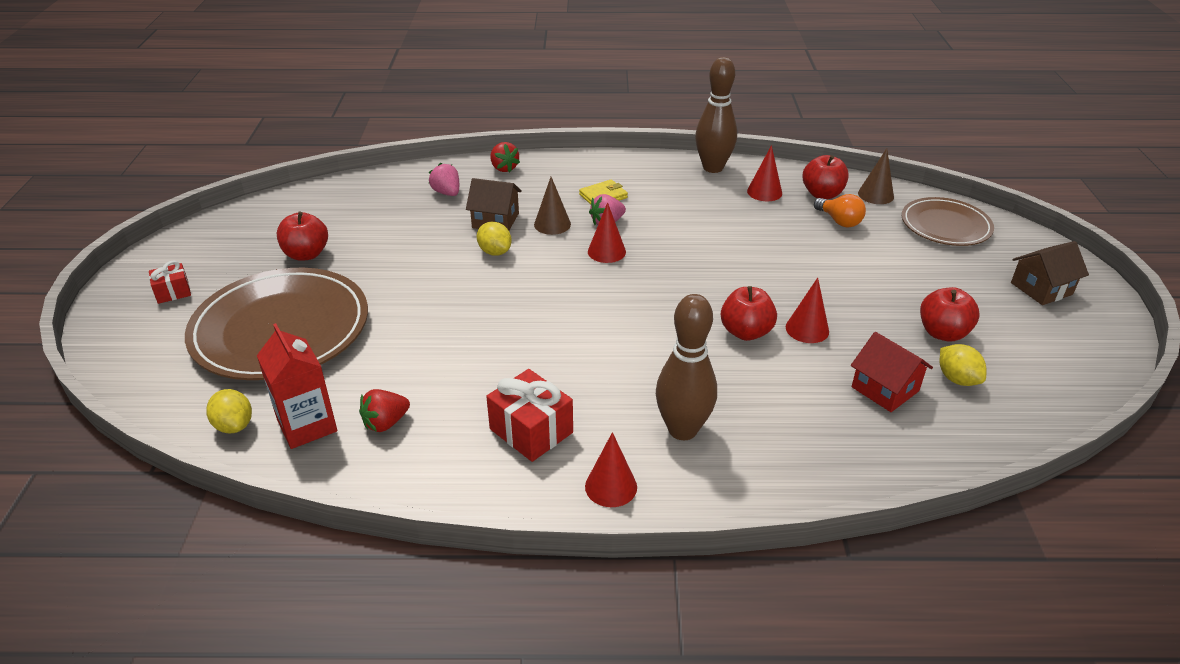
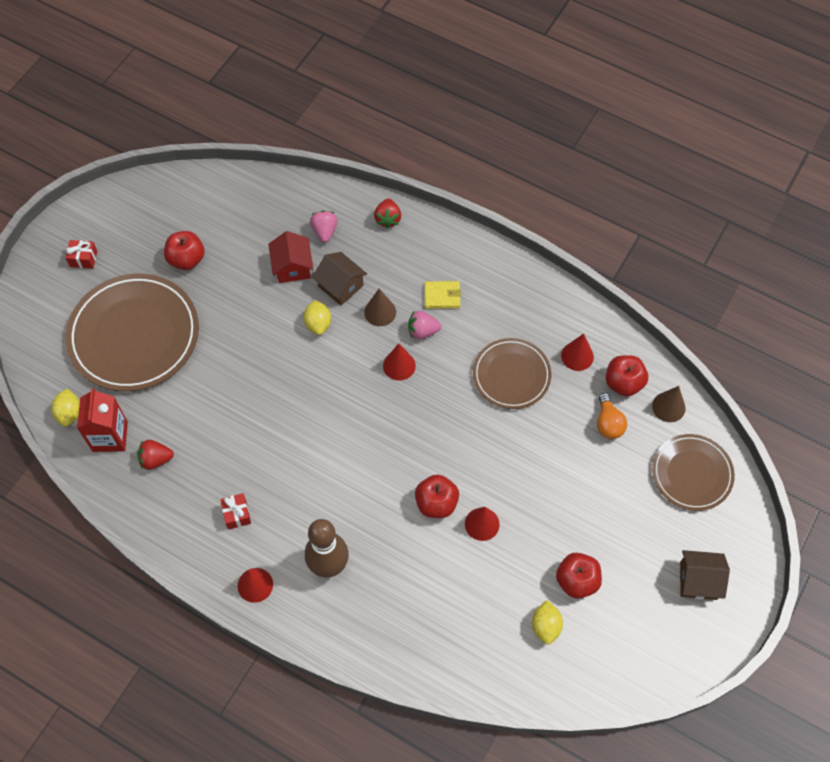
camera: 30 degrees right, 25 degrees up
(531, 431) = (237, 514): red gift -> red gift, size x0.59
(713, 168) = (559, 302): brown bowling pin -> none
(720, 222) = (511, 375): none -> brown plate
(885, 389) = (487, 606): red house -> red house (292, 267)

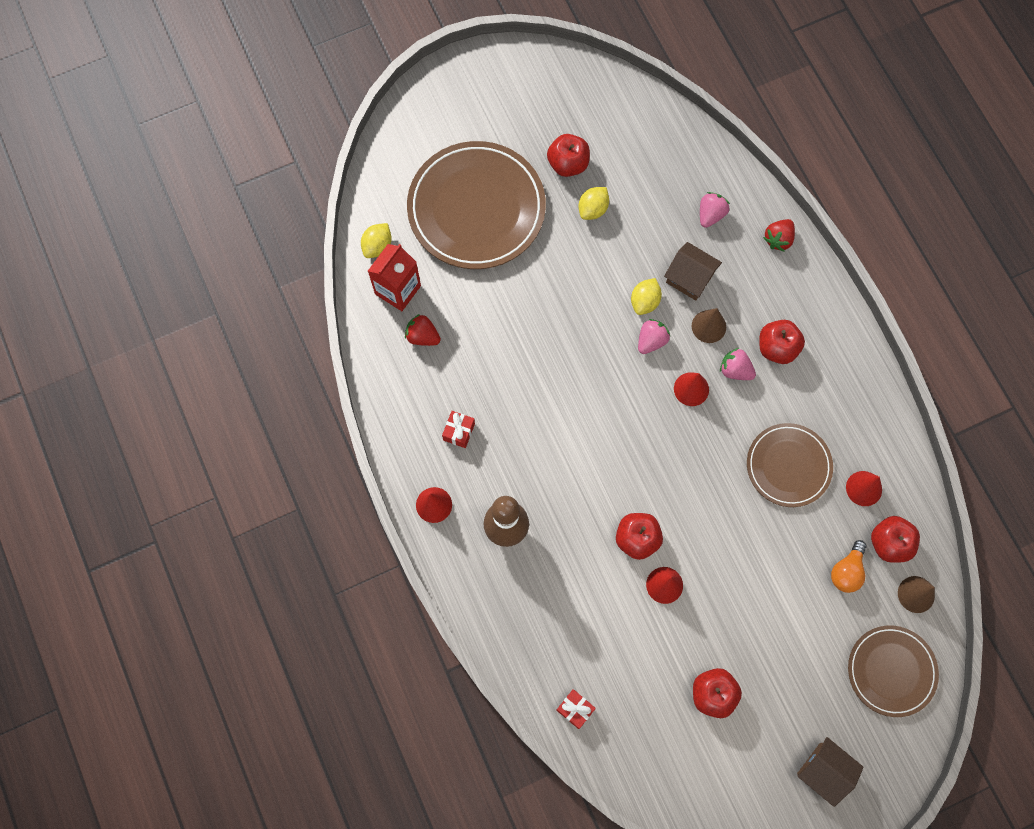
camera: 35 degrees right, 10 degrees up
(83, 259) = (478, 106): red gift -> red gift (575, 709)
(292, 267) = (658, 231): red house -> none
(340, 286) = (689, 278): brown house -> brown house turned 45 degrees counterclockwise
(343, 349) = (651, 341): none -> pink strawberry
(442, 296) = (777, 348): yellow wallet -> red apple
(545, 626) = (656, 714): yellow lemon -> yellow lemon (593, 209)

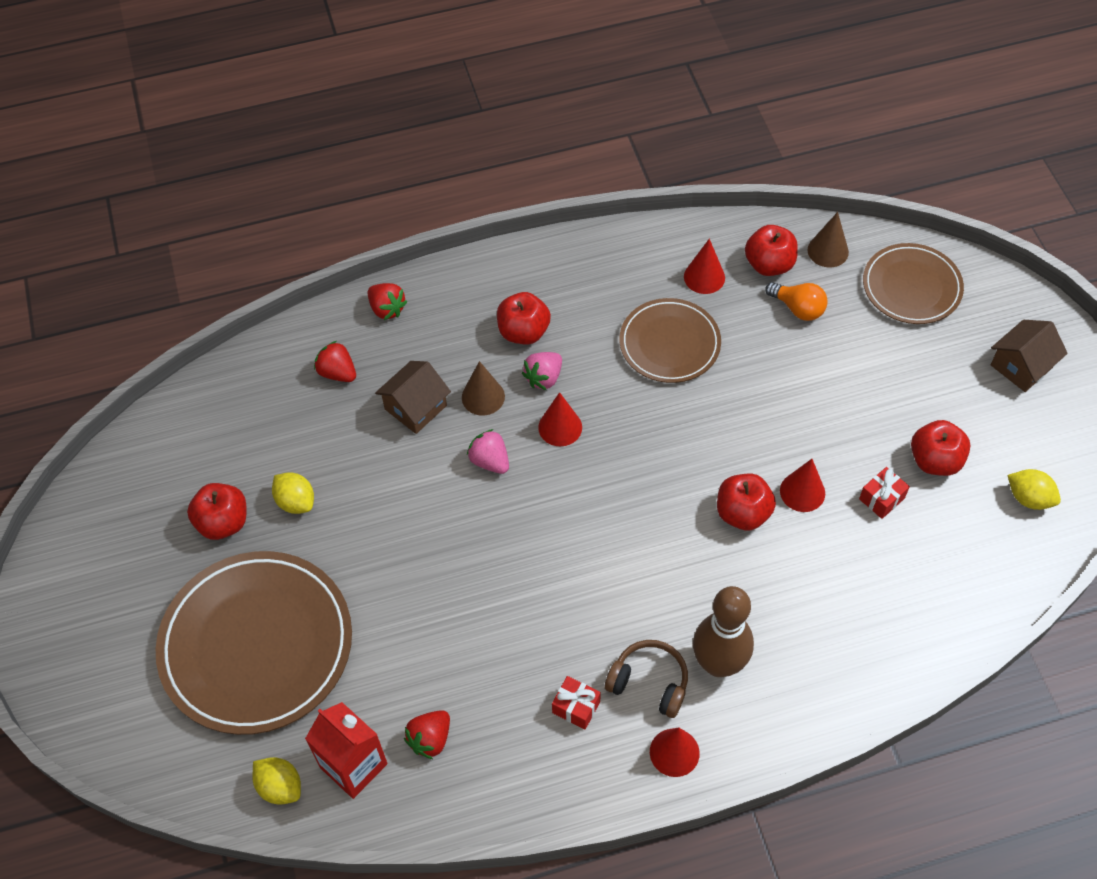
camera: 80 degrees left, 15 degrees down
(484, 481) = (649, 683): none -> brown headphones
(575, 709) = (952, 612): red gift -> red gift (881, 498)
(644, 301) = (436, 461): yellow lemon -> yellow lemon (1029, 498)
(710, 214) = (337, 373): pink strawberry -> red strawberry

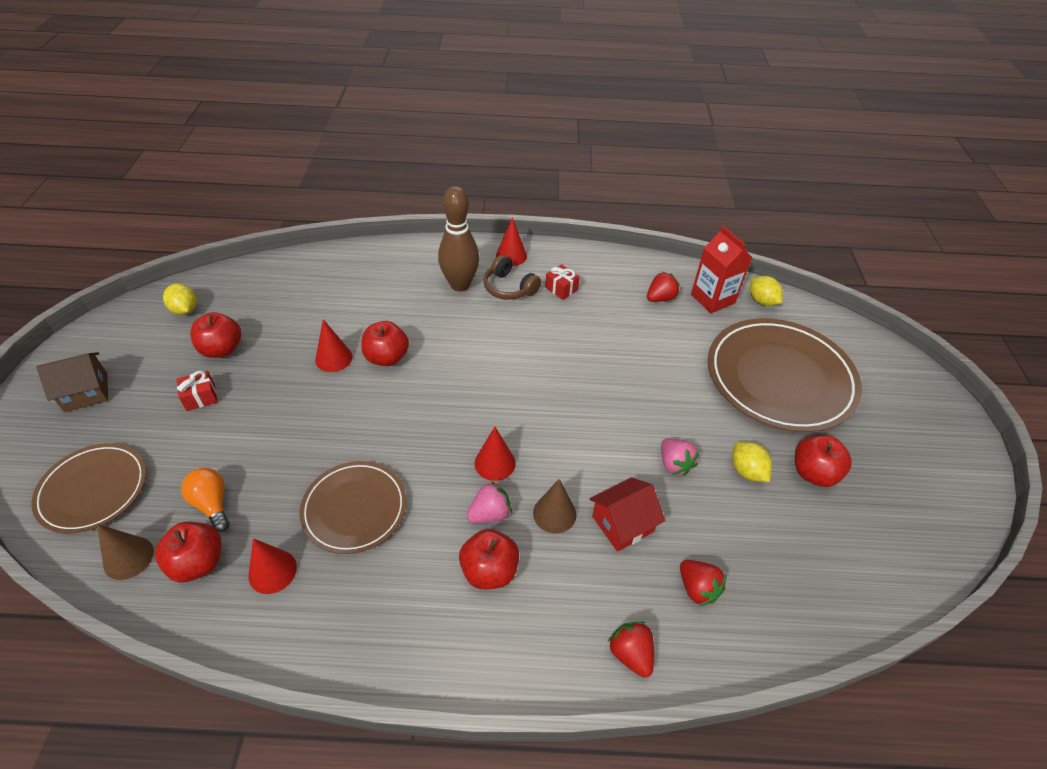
camera: 165 degrees left, 10 degrees down
(415, 407) = (622, 524): brown house -> red house
(490, 461) = (567, 453): pink strawberry -> pink strawberry (674, 464)
(881, 498) = (282, 338): red gift -> red gift (200, 397)

